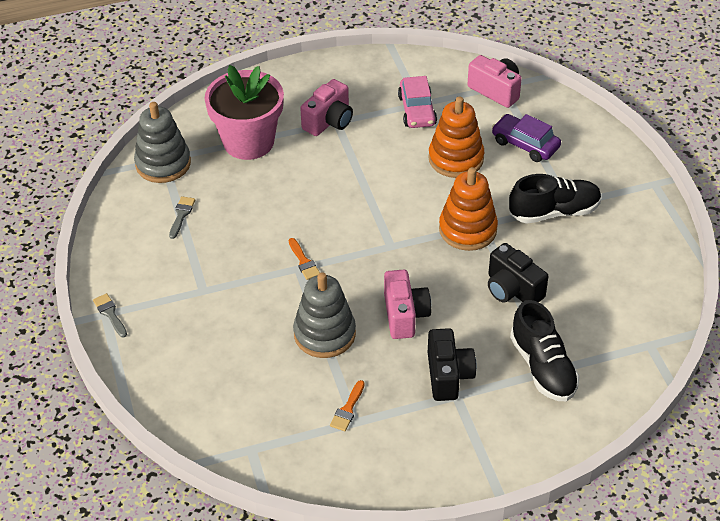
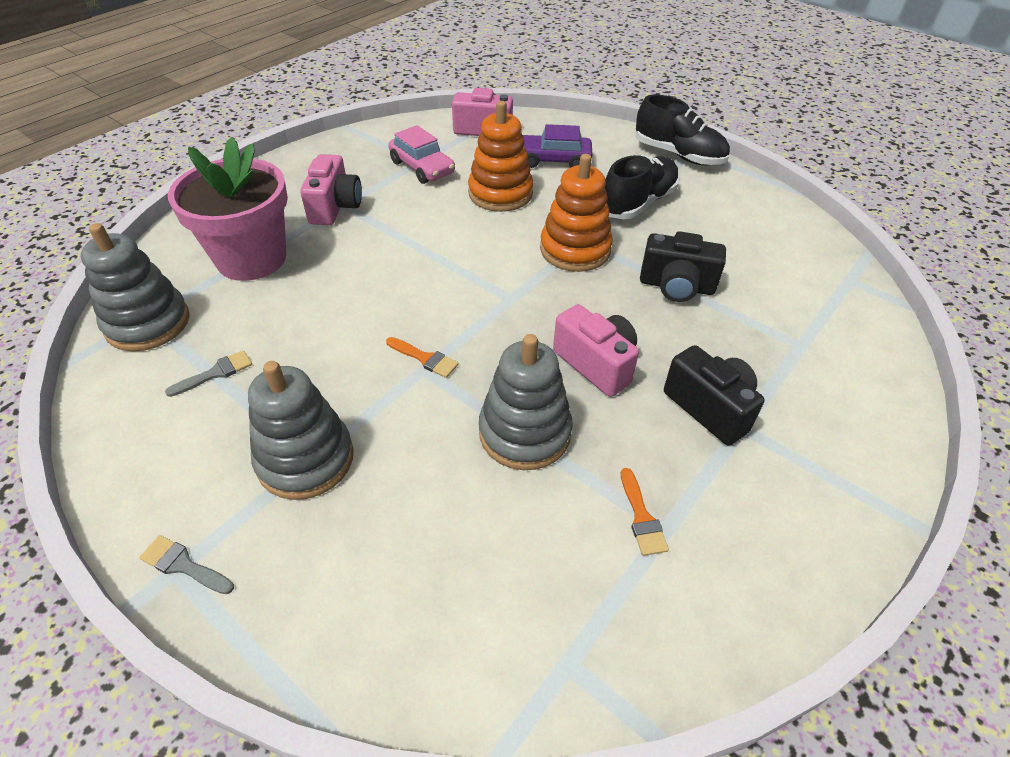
camera: 35 degrees left, 0 degrees up
(181, 215) = (215, 373): grey brush -> grey brush turned 75 degrees clockwise
(197, 289) = (305, 459): none -> grey stacking toy
(543, 367) = (788, 348): black shoe -> black shoe (678, 155)

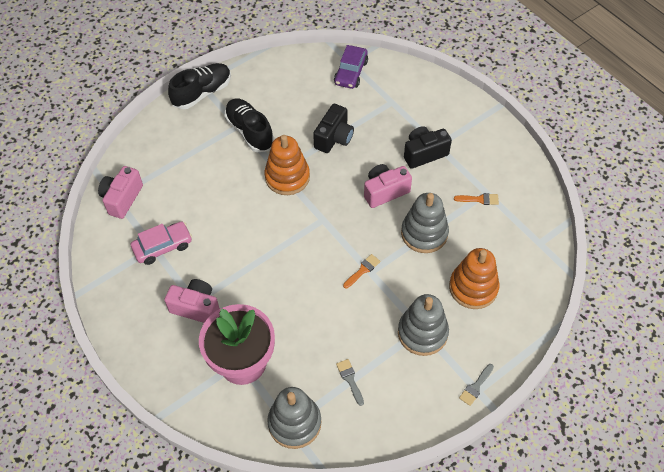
camera: 75 degrees left, 10 degrees up
(500, 193) = (213, 204): orange stacking toy -> orange stacking toy (473, 288)
(553, 160) = (182, 164): purple car -> purple car (351, 72)

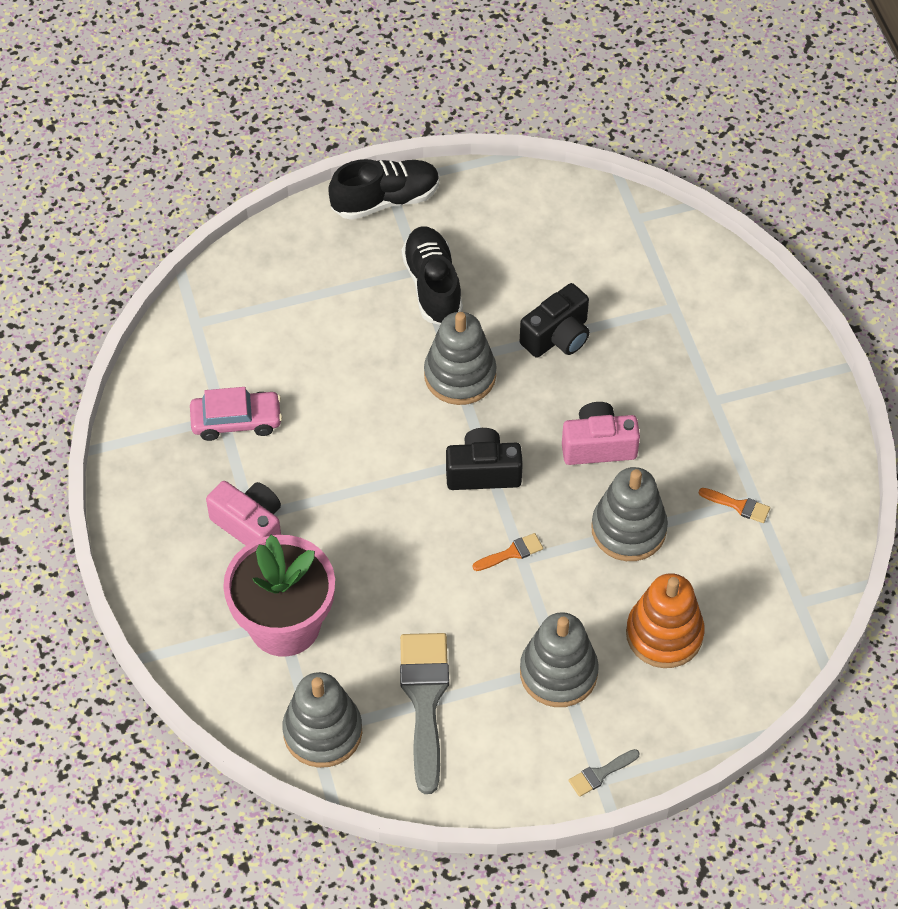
camera: 20 degrees right, 0 degrees up
(122, 198) = (205, 329): pink camera -> none
(287, 177) = (460, 375): orange stacking toy -> grey stacking toy
(350, 379) = (425, 701): grey brush -> grey brush, size x2.26
(351, 72) = (630, 238): purple car -> none
(424, 153) = (686, 406): black camera -> black camera (483, 472)

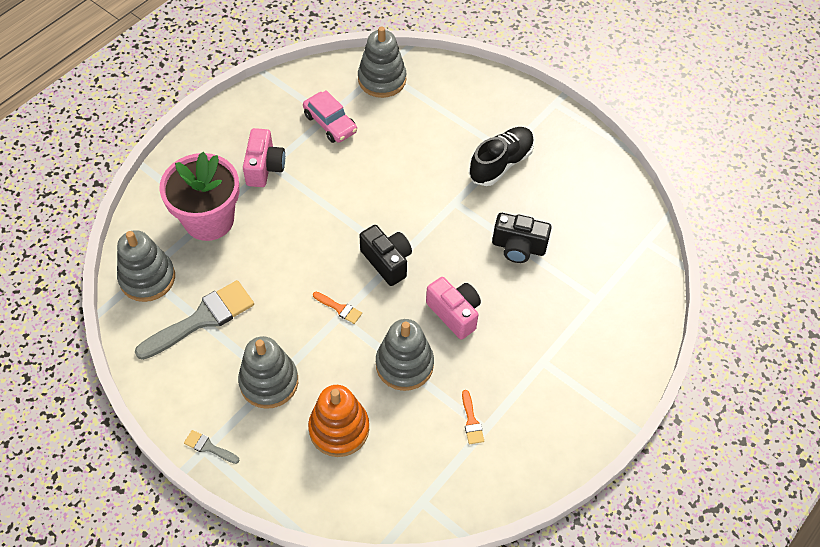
camera: 55 degrees right, 0 degrees up
(385, 200) = (541, 108): black shoe -> none
(460, 375) = (447, 212): grey stacking toy -> grey stacking toy (382, 80)

